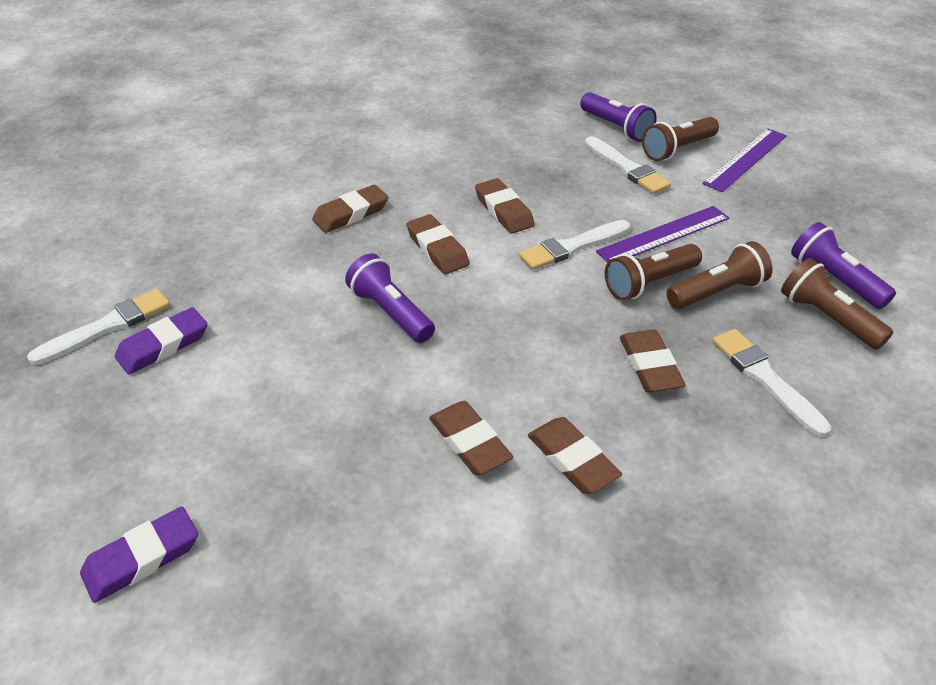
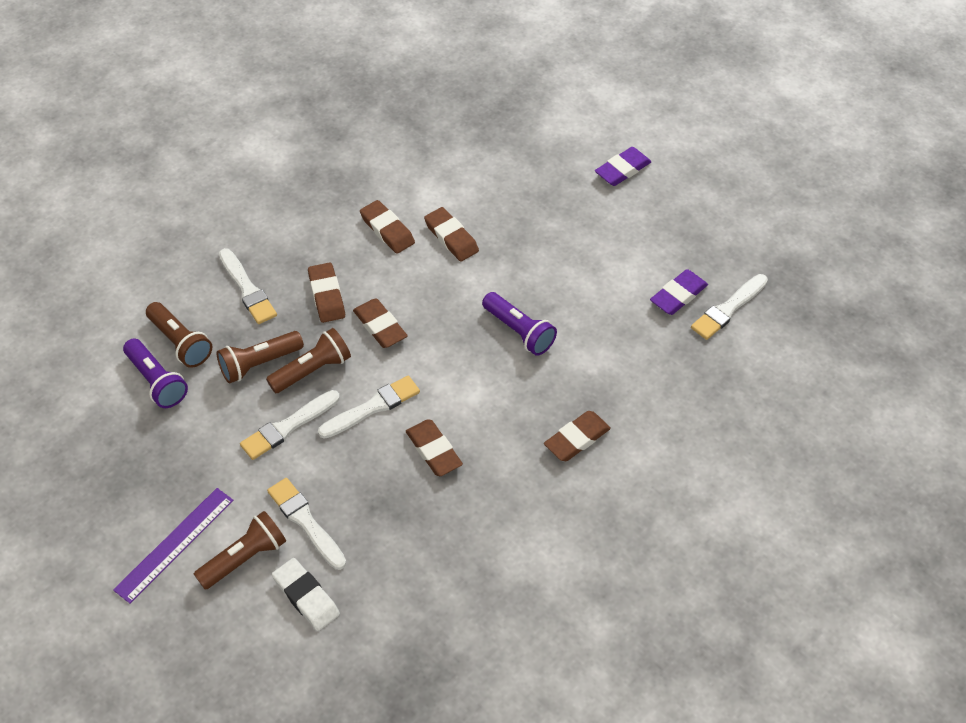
camera: 175 degrees right, 10 degrees up
(437, 249) = (491, 399): brown eraser -> brown eraser (380, 326)
(616, 128) = (306, 596): purple flashlight -> white eraser
(663, 234) = (288, 426): purple ruler -> white brush

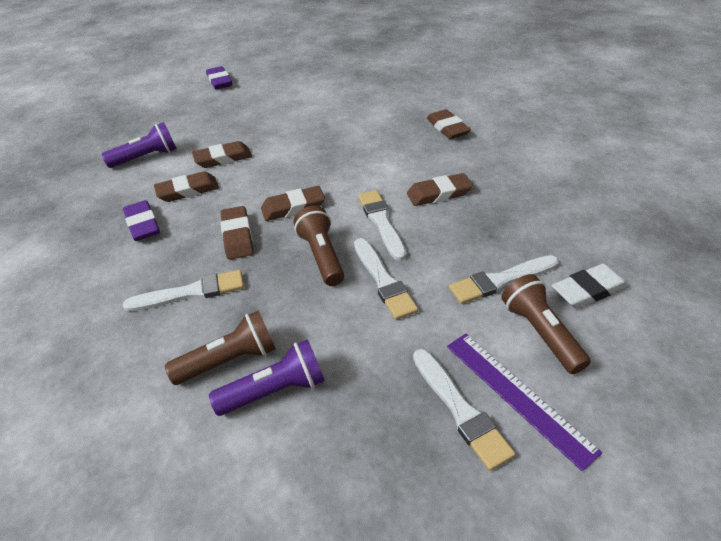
camera: 70 degrees left, 10 degrees down
(259, 363) = (294, 294): brown flashlight -> none
(326, 295) = (237, 236): brown eraser -> brown eraser turned 75 degrees clockwise
(519, 331) = (338, 139): purple flashlight -> purple flashlight (146, 157)
(678, 295) = (342, 77): purple eraser -> purple eraser (143, 224)
(728, 308) = (362, 63): white brush -> white brush (460, 409)

